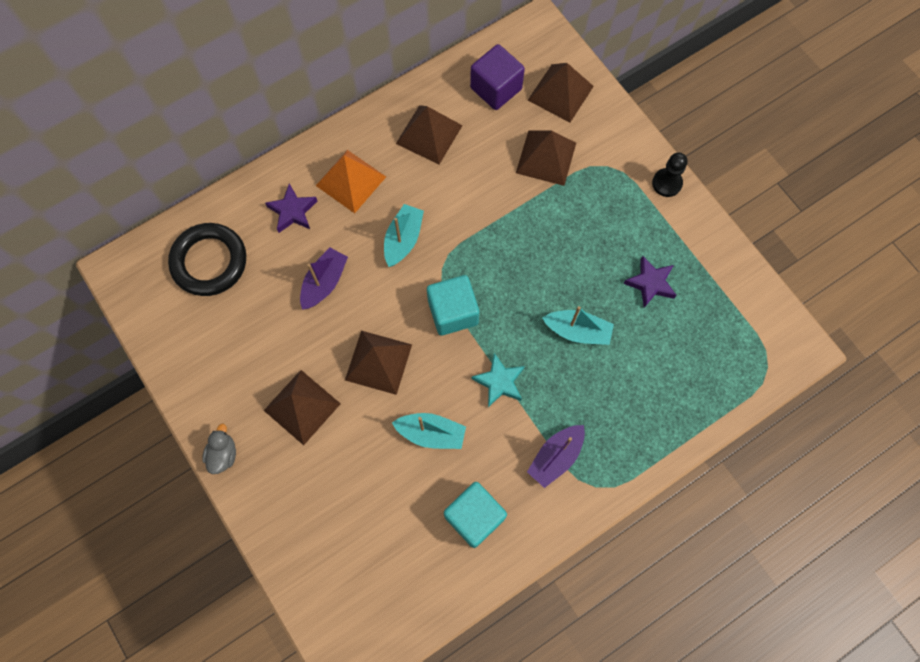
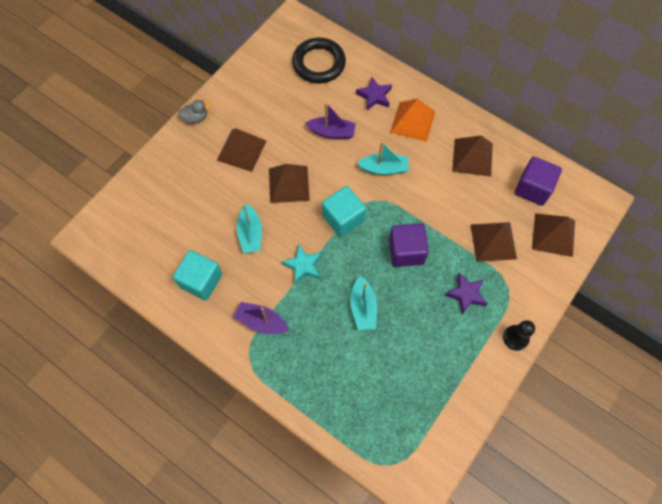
camera: 70 degrees right, 5 degrees down
(524, 256) = (406, 251): none -> purple cube
(650, 283) = (424, 350): purple star -> purple star (466, 294)

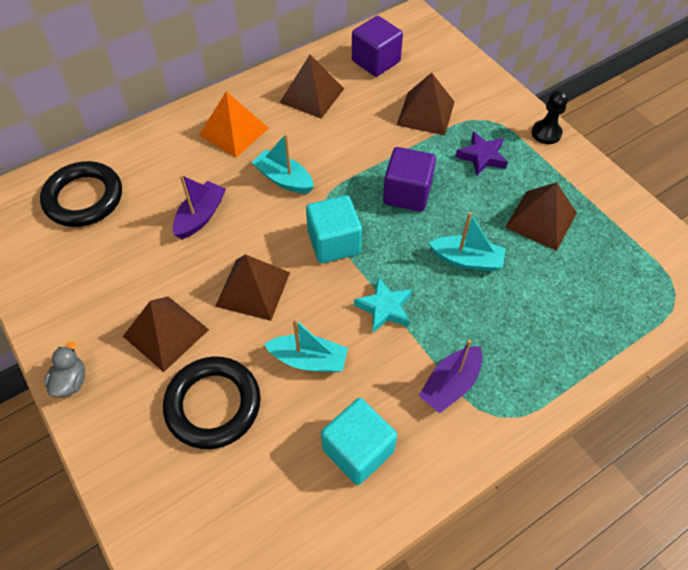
camera: 70 degrees left, 10 degrees down
(204, 194) = (213, 405): none -> black ring
(374, 96) = (174, 156): purple star -> none
(384, 168) = (284, 179): turquoise boat -> turquoise boat turned 75 degrees counterclockwise
(553, 234) = (437, 64): brown pyramid -> brown pyramid (541, 220)

